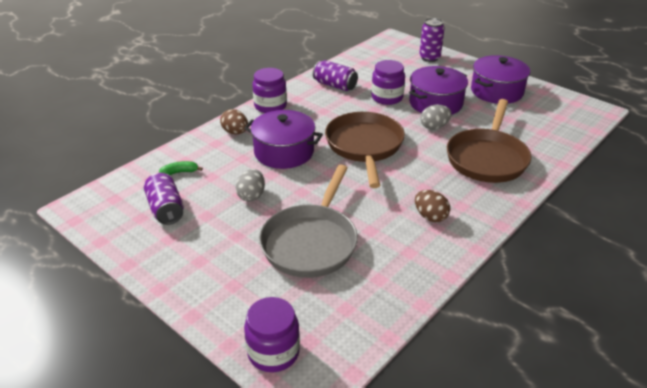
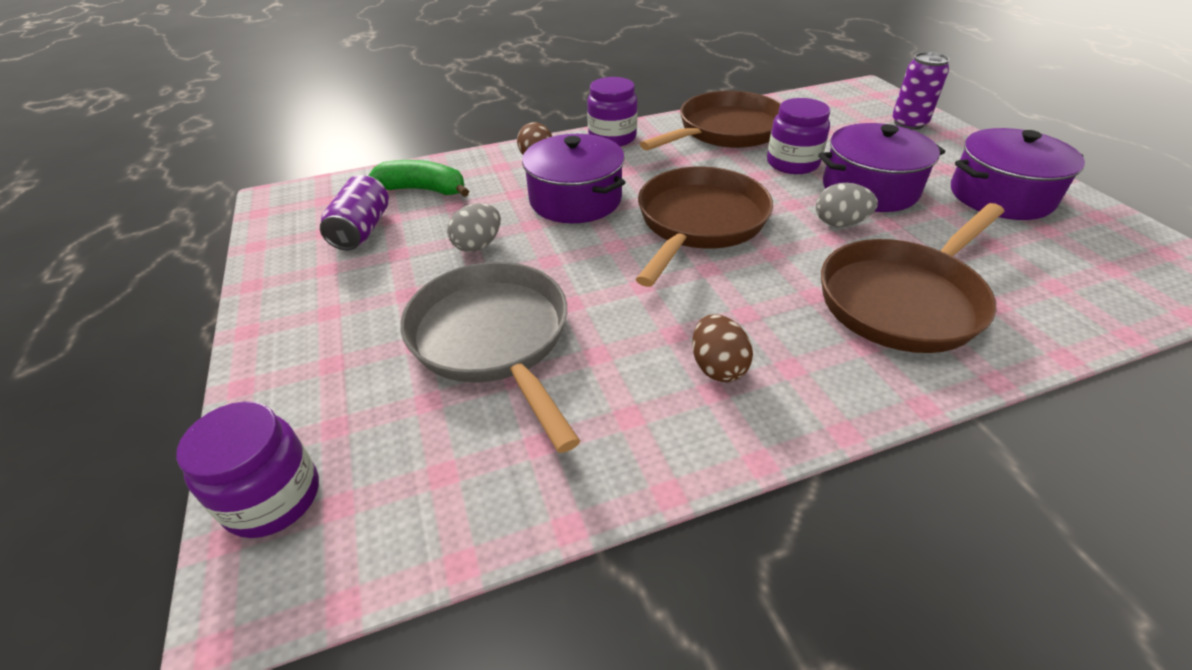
camera: 30 degrees right, 5 degrees up
(180, 172) = (424, 190): green banana -> green banana, size x1.78
(311, 242) = (493, 339): grey pan -> grey pan turned 105 degrees clockwise
(335, 85) = (725, 131): purple can -> brown pan

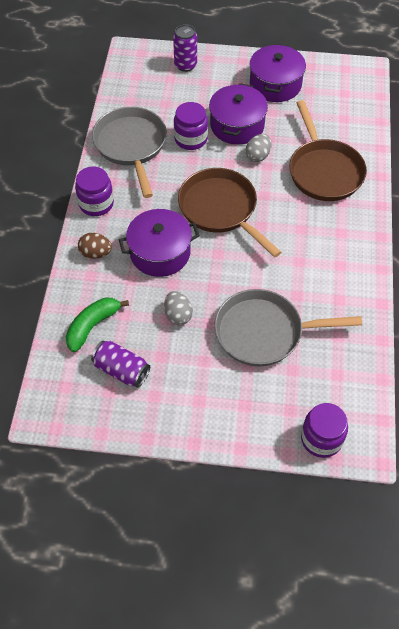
camera: 65 degrees left, 15 degrees up
(717, 367) = (328, 257): brown egg -> none
(725, 131) = (131, 146): brown pan -> grey pan

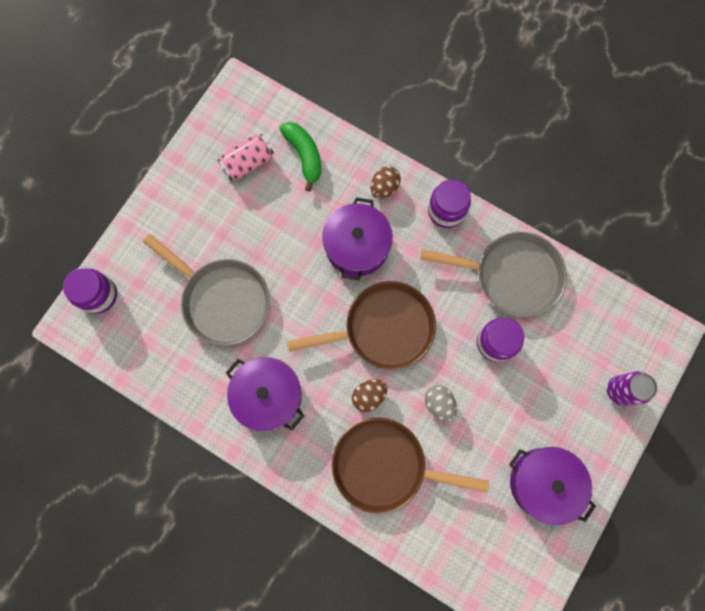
camera: 115 degrees right, 20 degrees up
(121, 370) = (248, 163): purple can -> pink can
(178, 315) = (279, 232): grey egg -> none
(237, 125) = (495, 403): purple pot -> purple pot (268, 395)
(264, 332) = (222, 300): grey pan -> grey pan turned 105 degrees clockwise
(279, 199) = (369, 396): none -> brown egg

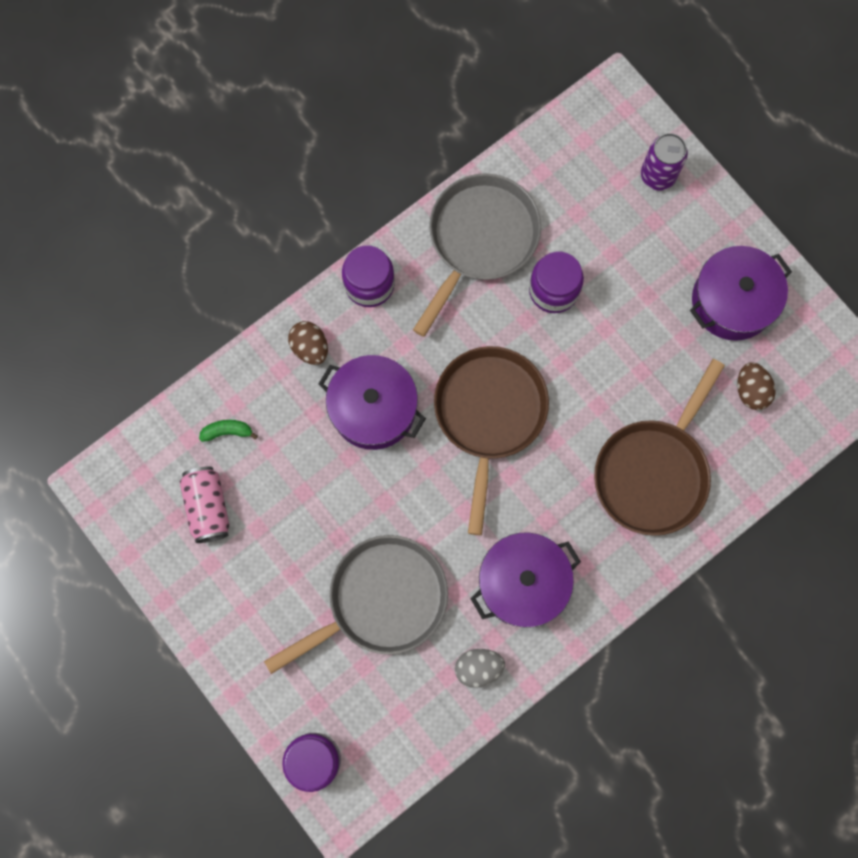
camera: 70 degrees left, 0 degrees up
(304, 156) = (227, 431): green banana -> green banana, size x0.56
(369, 396) = (565, 461): brown egg -> brown egg (751, 390)
(439, 403) = (603, 383): grey egg -> grey egg (478, 667)

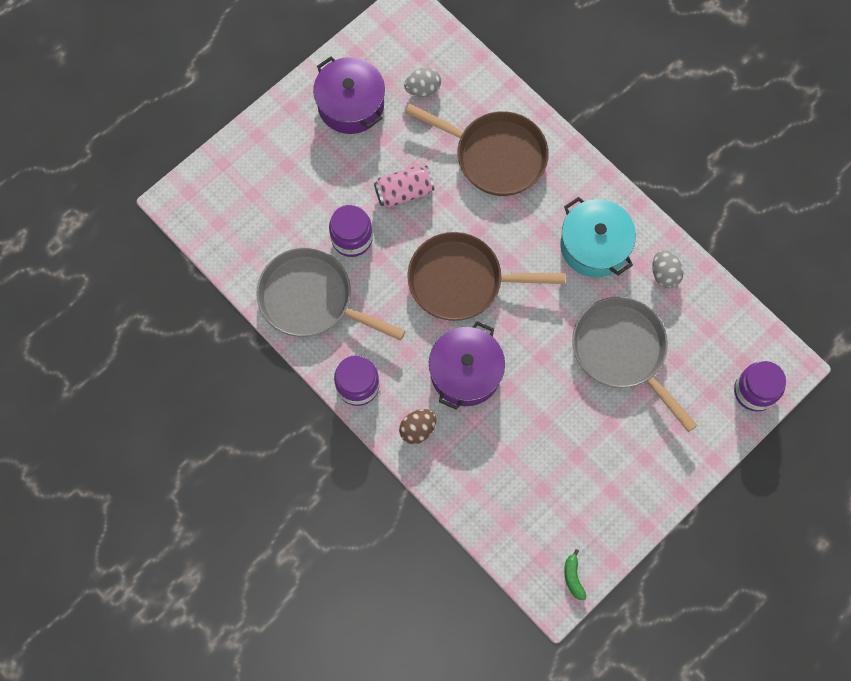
camera: 95 degrees left, 5 degrees down
(208, 507) = (564, 499): pink can -> pink can (404, 192)
(227, 431) = (497, 490): green banana -> green banana (573, 577)
(523, 583) = (594, 246): purple pot -> turquoise pot
(658, 175) = (247, 164): purple can -> none
(751, 390) = (423, 89): brown egg -> grey egg

